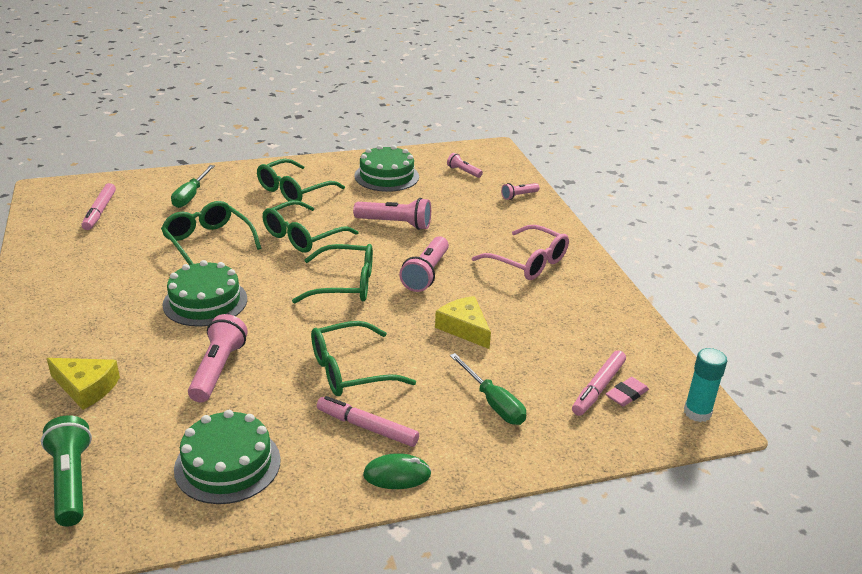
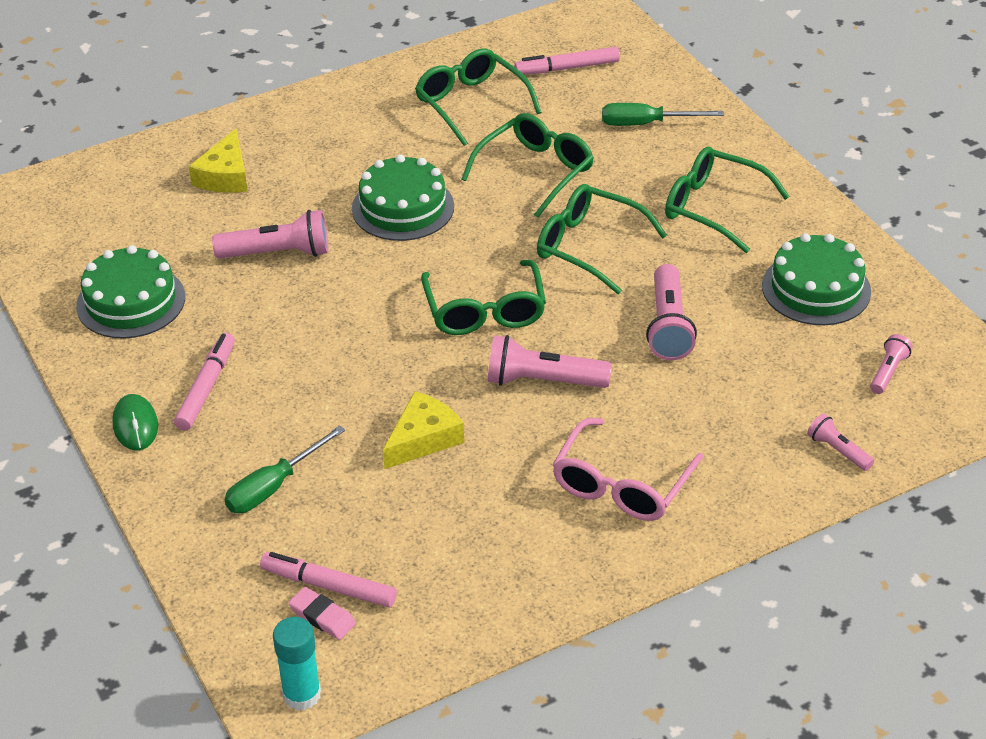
camera: 80 degrees right, 10 degrees up
(71, 482) = (92, 213): green flashlight -> none
(350, 370) = (304, 354): green glasses -> green glasses (471, 104)

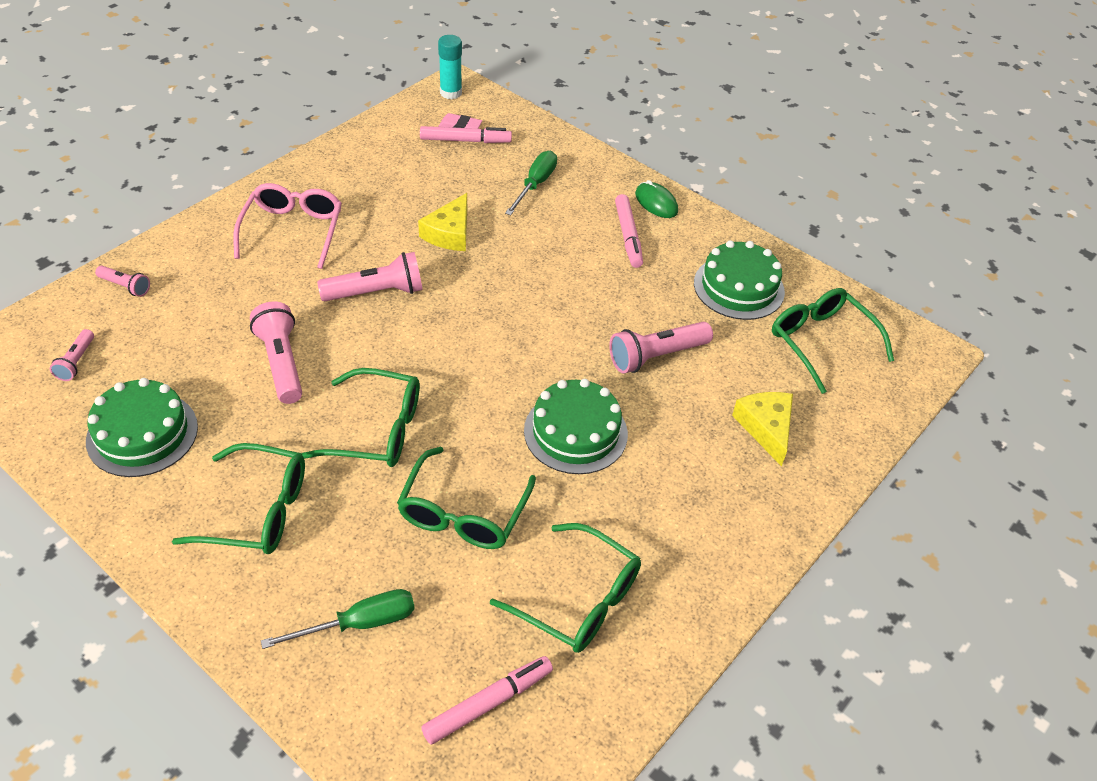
camera: 155 degrees right, 5 degrees up
(485, 311) = (448, 342): green glasses -> green glasses (821, 342)

